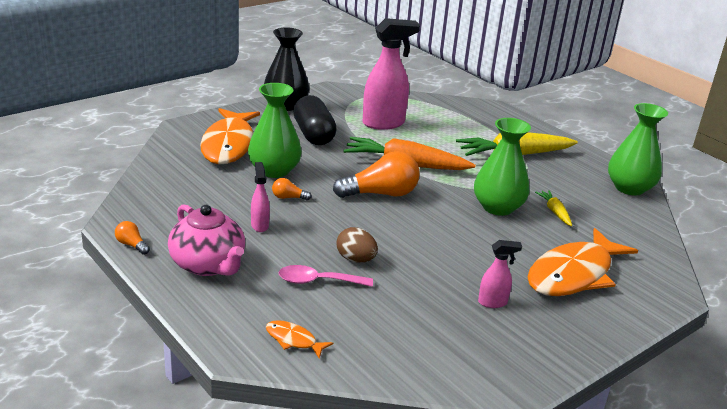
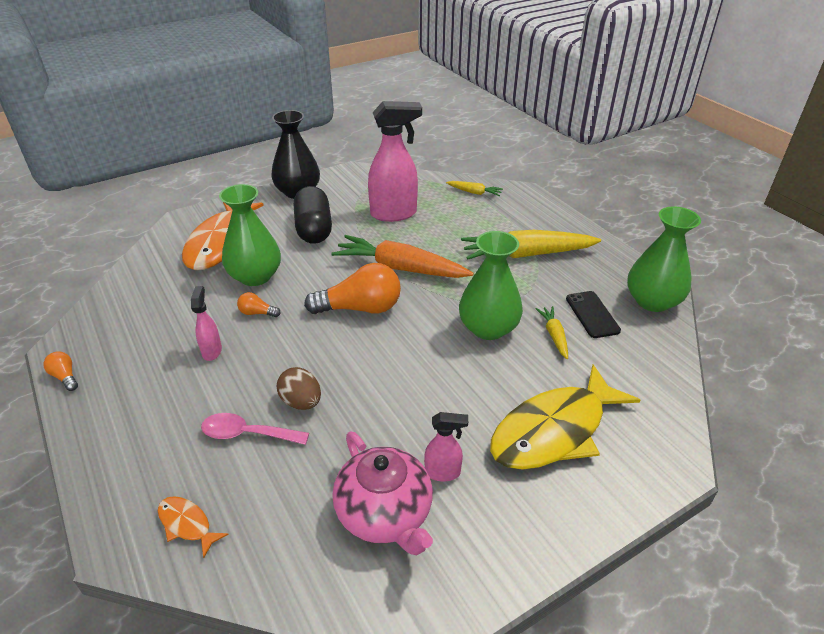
camera: 10 degrees right, 10 degrees up
(208, 265) = (135, 406): pink teapot -> pink teapot (385, 514)
(451, 107) = (474, 192): none -> yellow carrot
(573, 274) = (554, 430): orange fish -> yellow fish
(582, 197) = (592, 314): none -> black phone

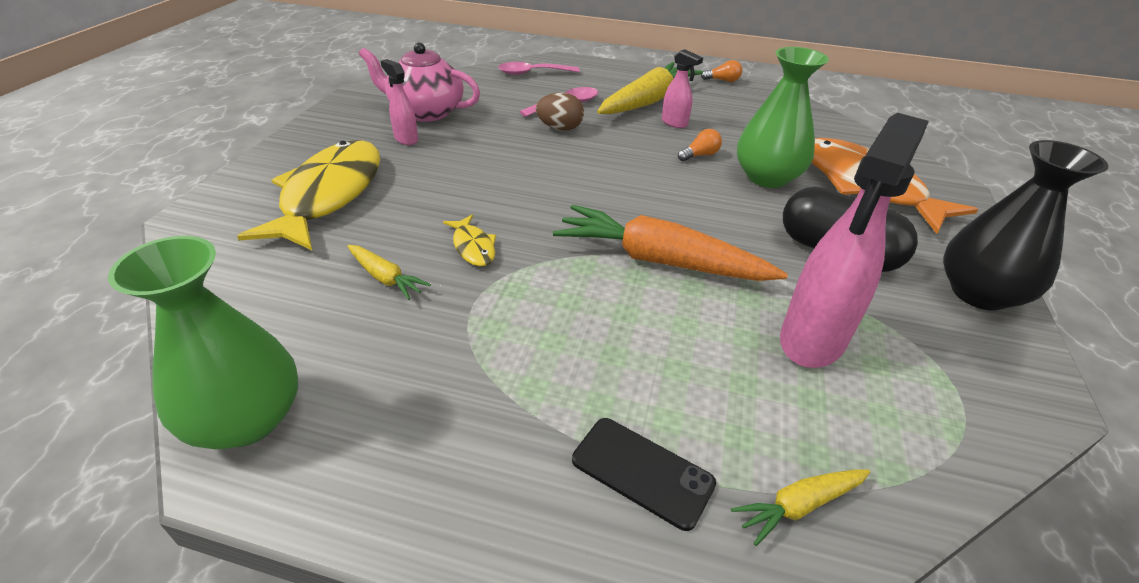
camera: 135 degrees right, 0 degrees up
(187, 524) = (533, 73): orange fish -> pink spoon
(360, 308) = (627, 200): orange light bulb -> none
(400, 268) = (660, 261): orange carrot -> orange carrot turned 135 degrees counterclockwise
(443, 473) = (406, 139): pink spray bottle -> pink spray bottle turned 90 degrees clockwise
(488, 328) = (473, 247): green vase -> yellow fish
(527, 254) = (528, 390): yellow carrot -> yellow carrot (648, 101)
(592, 314) = (347, 335): black phone -> black phone (642, 471)

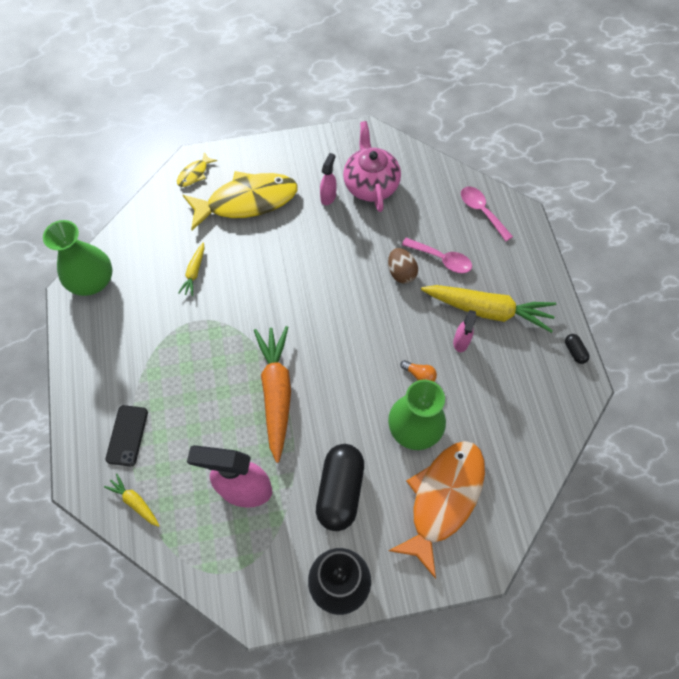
camera: 65 degrees right, 25 degrees up
(473, 247) = (239, 296): yellow fish -> yellow fish (194, 174)
(722, 80) = (574, 351): orange light bulb -> black capsule

